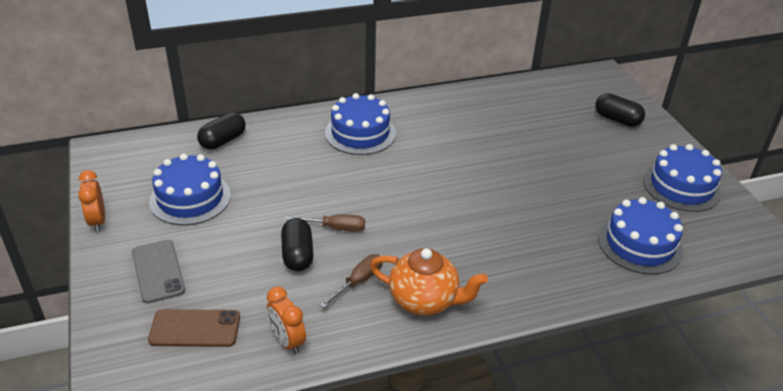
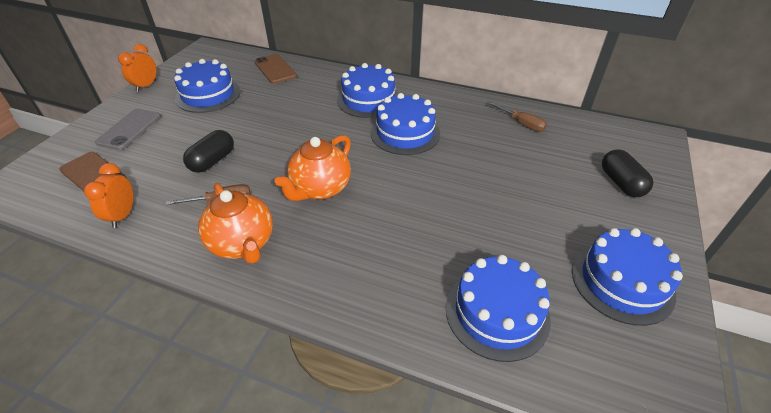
camera: 40 degrees right, 5 degrees up
(223, 141) = (275, 69): black capsule -> brown phone
(335, 228) = (261, 156): brown screwdriver -> brown screwdriver (521, 123)
(425, 228) = (320, 189): none -> orange teapot
(430, 150) = (405, 133): none -> blue cake

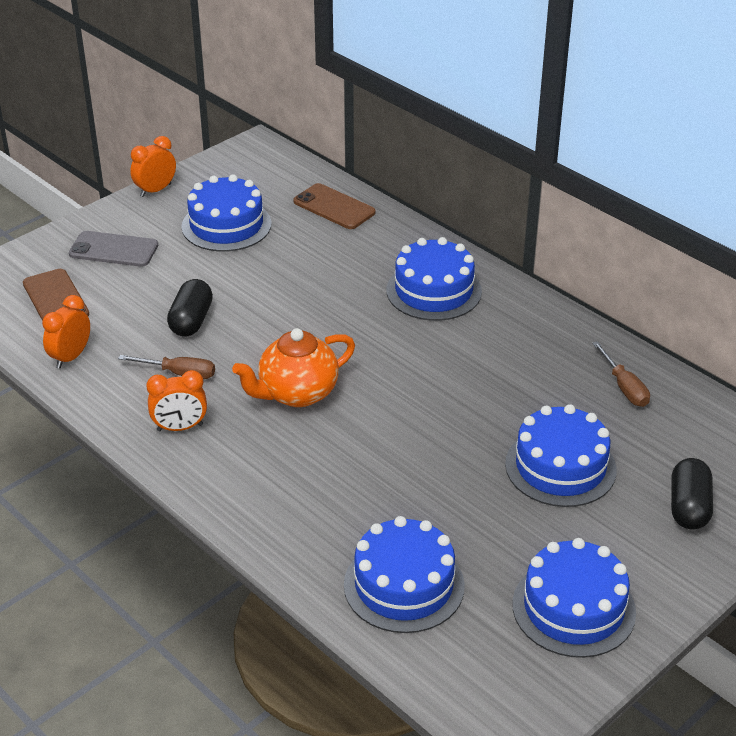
camera: 25 degrees right, 5 degrees down
(129, 129) = (113, 250): grey phone -> grey phone turned 60 degrees clockwise
(212, 161) = (191, 321): black capsule -> black capsule turned 45 degrees counterclockwise
(243, 243) = (180, 427): orange teapot -> orange clock
(275, 69) = (334, 207): brown phone -> brown phone turned 45 degrees counterclockwise
(405, 133) = (450, 353): blue cake -> blue cake (560, 467)

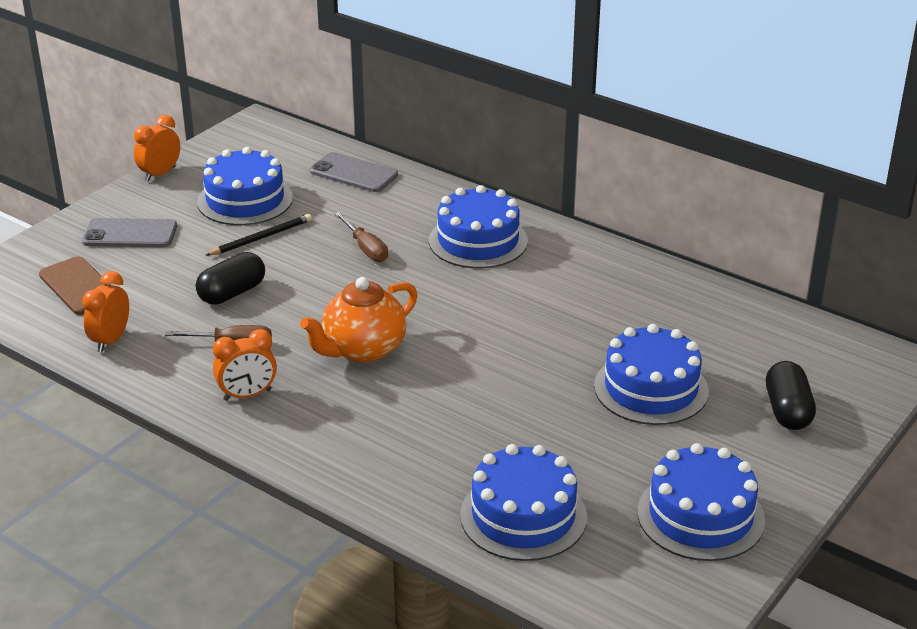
camera: 10 degrees left, 5 degrees down
(191, 321) = (232, 293): black capsule -> black capsule turned 45 degrees clockwise
(232, 266) = (261, 238): none -> black pencil
(334, 207) = (353, 173): brown phone -> grey phone
(624, 387) = (694, 309): brown screwdriver -> brown screwdriver (366, 248)

